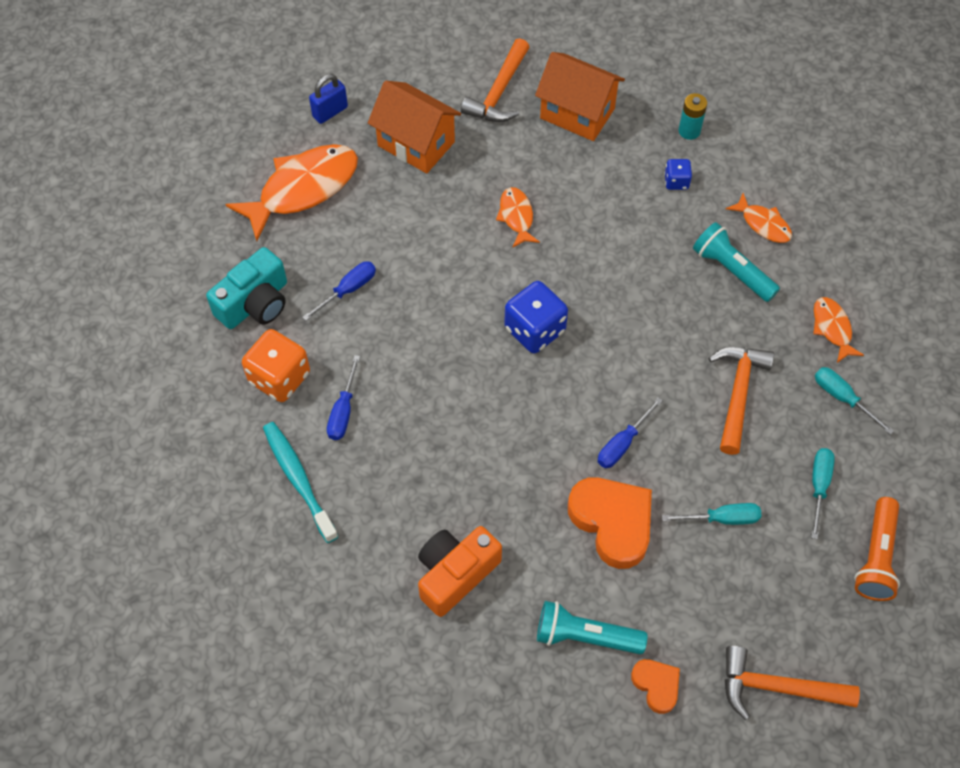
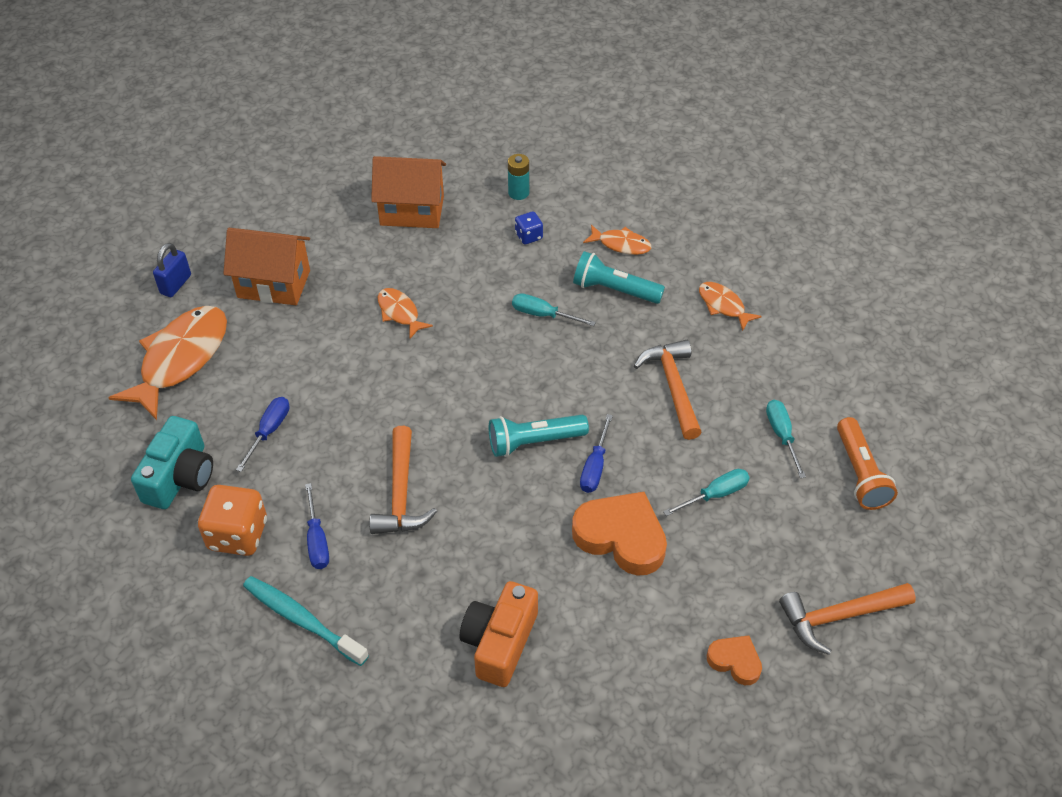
camera: 25 degrees left, 10 degrees down
(499, 92) = (331, 216): orange hammer -> orange hammer (400, 493)
(534, 330) = (465, 401): blue dice -> none
(585, 636) = (649, 646): turquoise flashlight -> turquoise flashlight (534, 442)
(842, 398) = (762, 357): turquoise screwdriver -> turquoise screwdriver (543, 315)

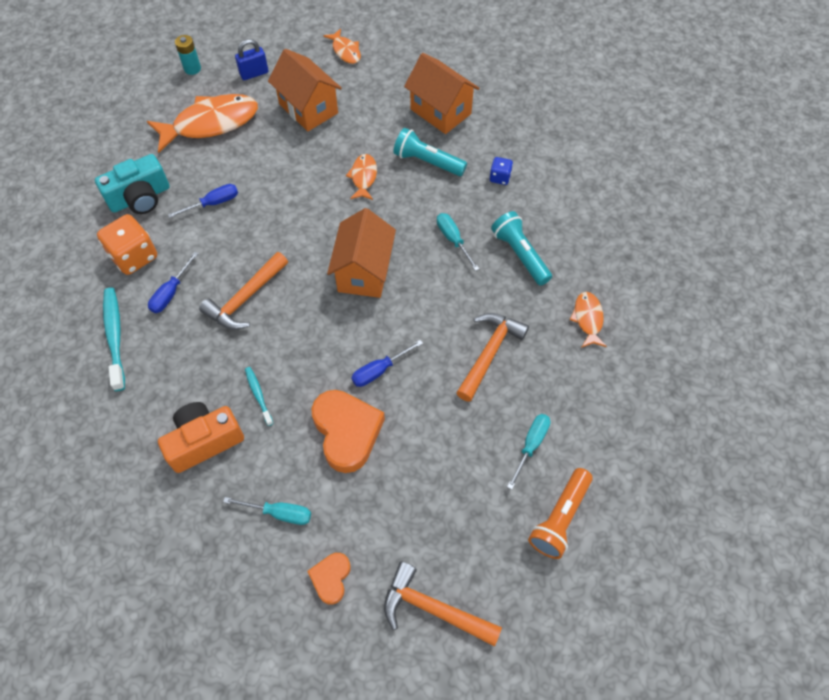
camera: 40 degrees right, 10 degrees up
(491, 394) = (364, 272): none -> orange house
(507, 566) = (258, 395): none -> turquoise toothbrush
(518, 193) = (524, 142): turquoise battery -> turquoise battery (192, 69)
(534, 442) = (358, 324): turquoise flashlight -> turquoise flashlight (427, 162)
(621, 244) = (559, 224): orange fish -> orange fish (345, 51)
(715, 494) = (439, 451): turquoise screwdriver -> turquoise screwdriver (279, 513)
(735, 661) = (331, 578): orange heart -> orange heart turned 150 degrees counterclockwise

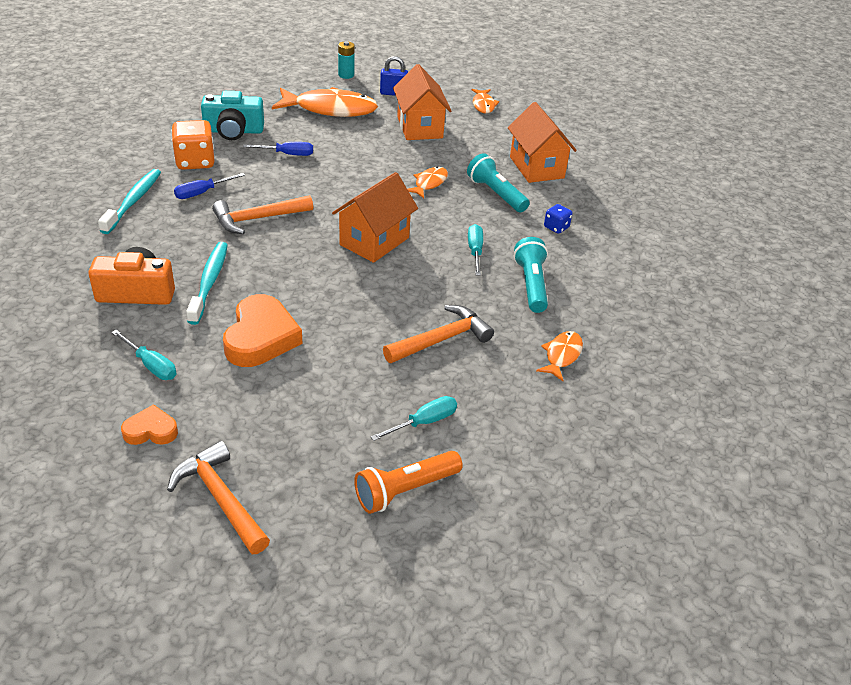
camera: 25 degrees right, 20 degrees down
(258, 395) = (209, 282): turquoise toothbrush -> turquoise toothbrush, size x1.79
(331, 578) = (151, 430): orange heart -> orange heart turned 45 degrees clockwise
(379, 370) = (328, 309): blue screwdriver -> none

